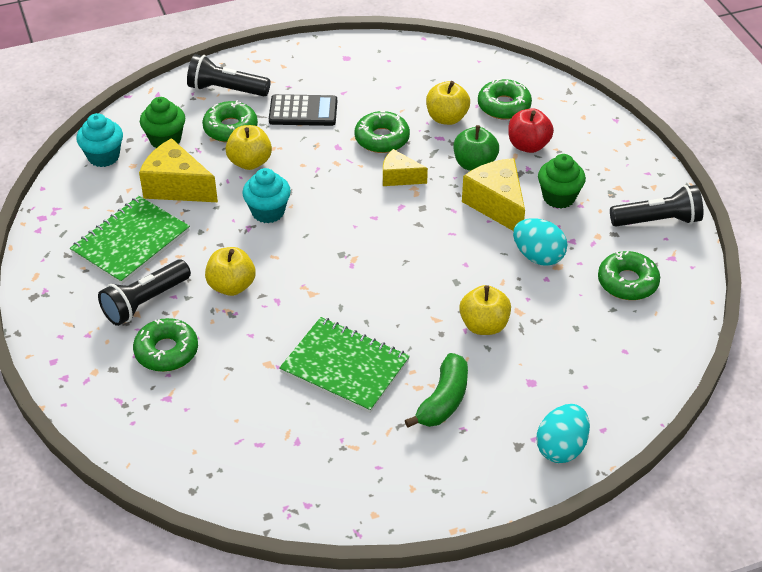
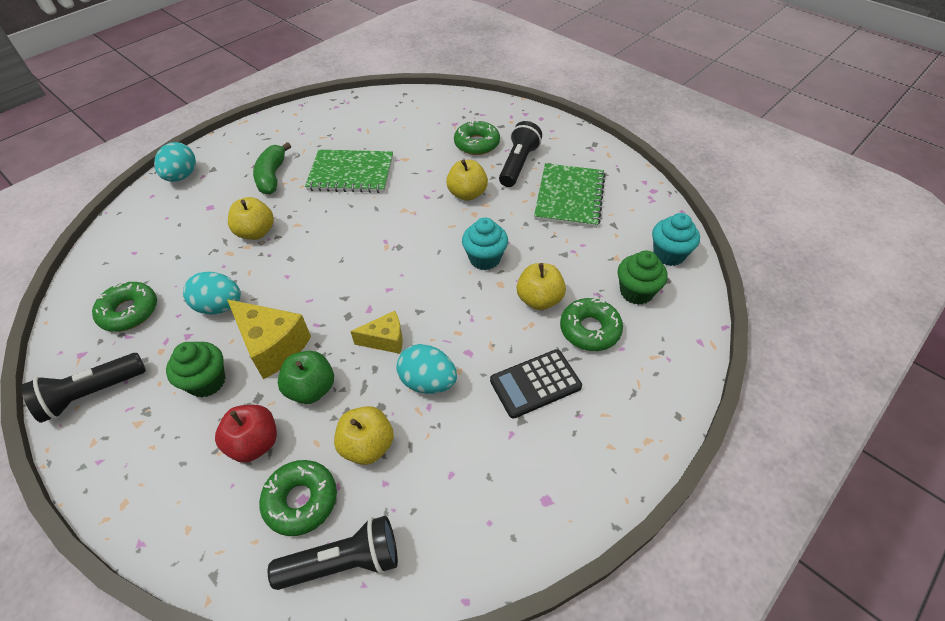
camera: 155 degrees right, 5 degrees up
(176, 187) = (580, 251): yellow cheese -> none
(226, 90) = (639, 378): black flashlight -> black flashlight (344, 562)
(382, 139) = (428, 382): green donut -> turquoise egg

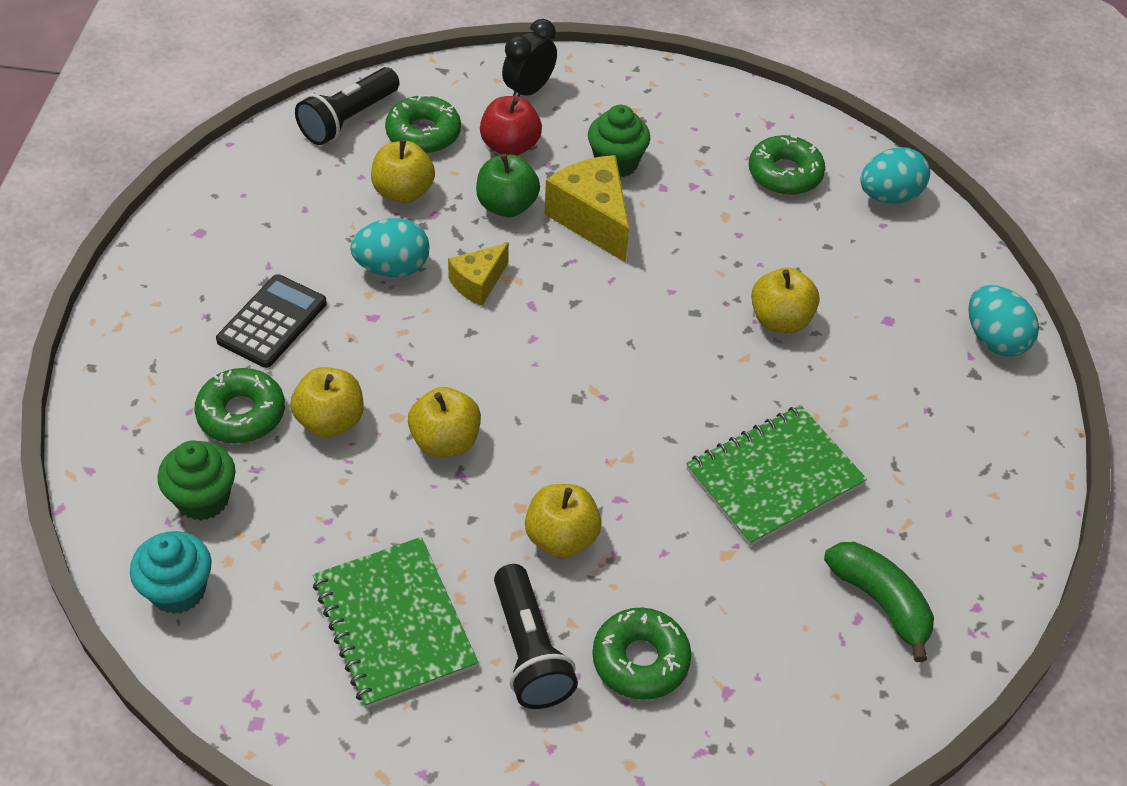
camera: 140 degrees right, 0 degrees up
(92, 394) = (707, 106): black flashlight -> none
(179, 496) = (529, 91): none -> black clock
(220, 306) = (700, 224): turquoise egg -> turquoise egg (889, 196)
(272, 176) = (877, 408): green banana -> green banana (880, 602)
(273, 346) = (592, 219): yellow cheese -> yellow cheese turned 60 degrees clockwise
(485, 259) = (445, 441): turquoise cupcake -> yellow apple

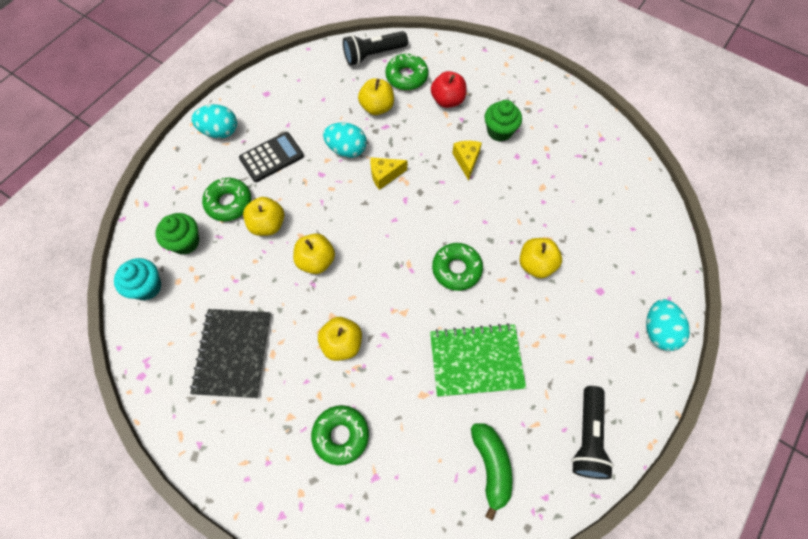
camera: 30 degrees right, 15 degrees up
(394, 623) = (233, 353): green notebook -> black notebook
(507, 205) = (425, 135): green apple -> none
(529, 91) = (476, 70): black clock -> none
(529, 651) = (288, 401): black flashlight -> black flashlight (587, 437)
(592, 219) = (466, 161): yellow cheese -> yellow cheese, size x0.60
(785, 174) = (592, 174): green donut -> green donut (456, 269)
(889, 196) = (647, 211): turquoise egg -> turquoise egg (220, 131)

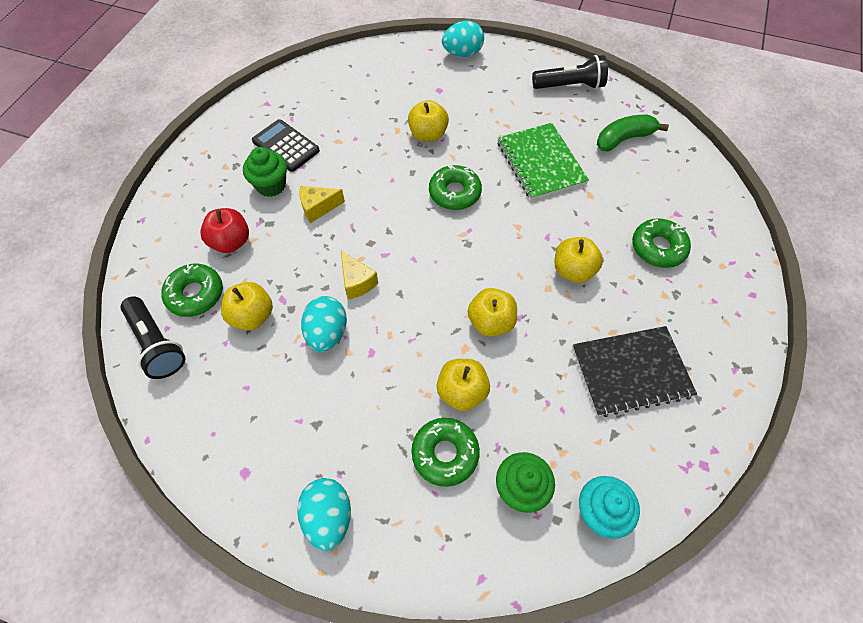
camera: 105 degrees left, 5 degrees down
(272, 157) = (359, 423): black calculator -> black calculator (286, 146)

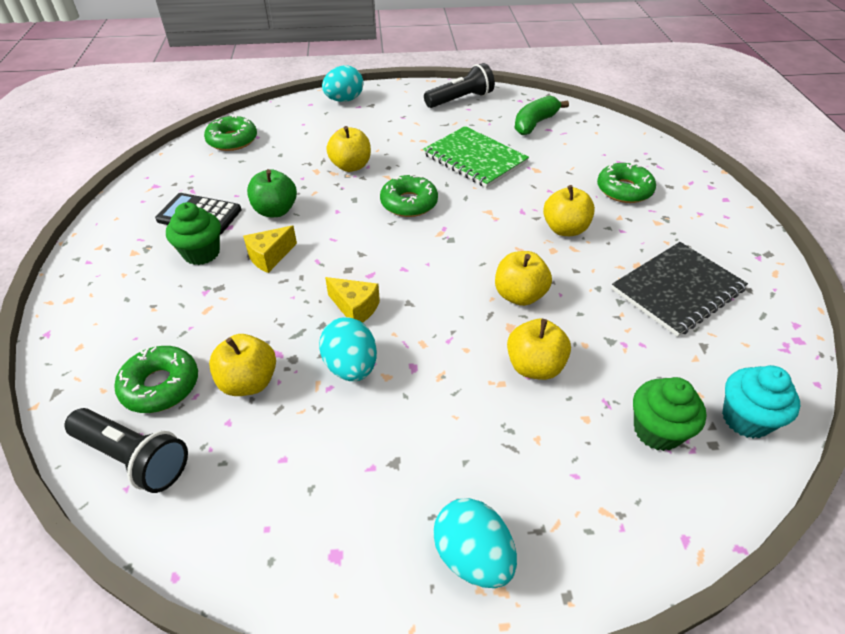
camera: 25 degrees left, 15 degrees down
(231, 242) = (180, 319): red apple -> none
(344, 162) = (275, 211): none -> green apple
(445, 453) = (558, 431): green donut -> green donut (232, 140)

